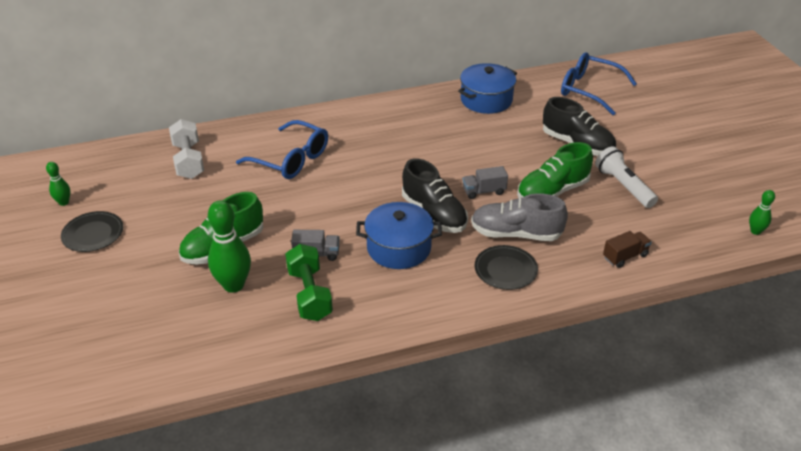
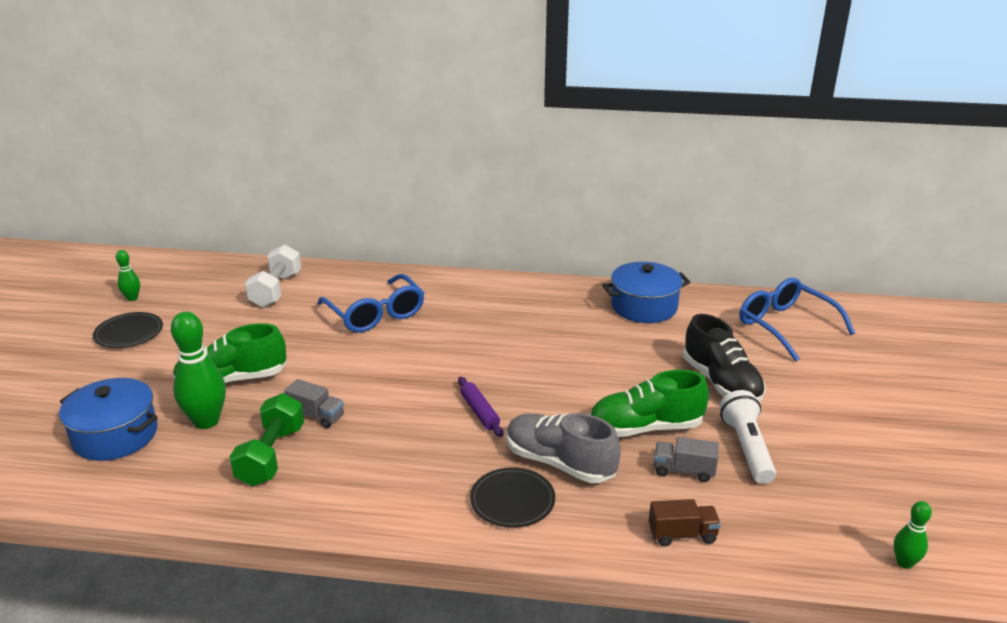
camera: 25 degrees right, 10 degrees down
(399, 248) = (409, 436): blue pot -> blue pot (115, 435)
(434, 214) = (480, 412): black shoe -> purple rolling pin
(484, 191) = (559, 403): grey truck -> grey truck (684, 471)

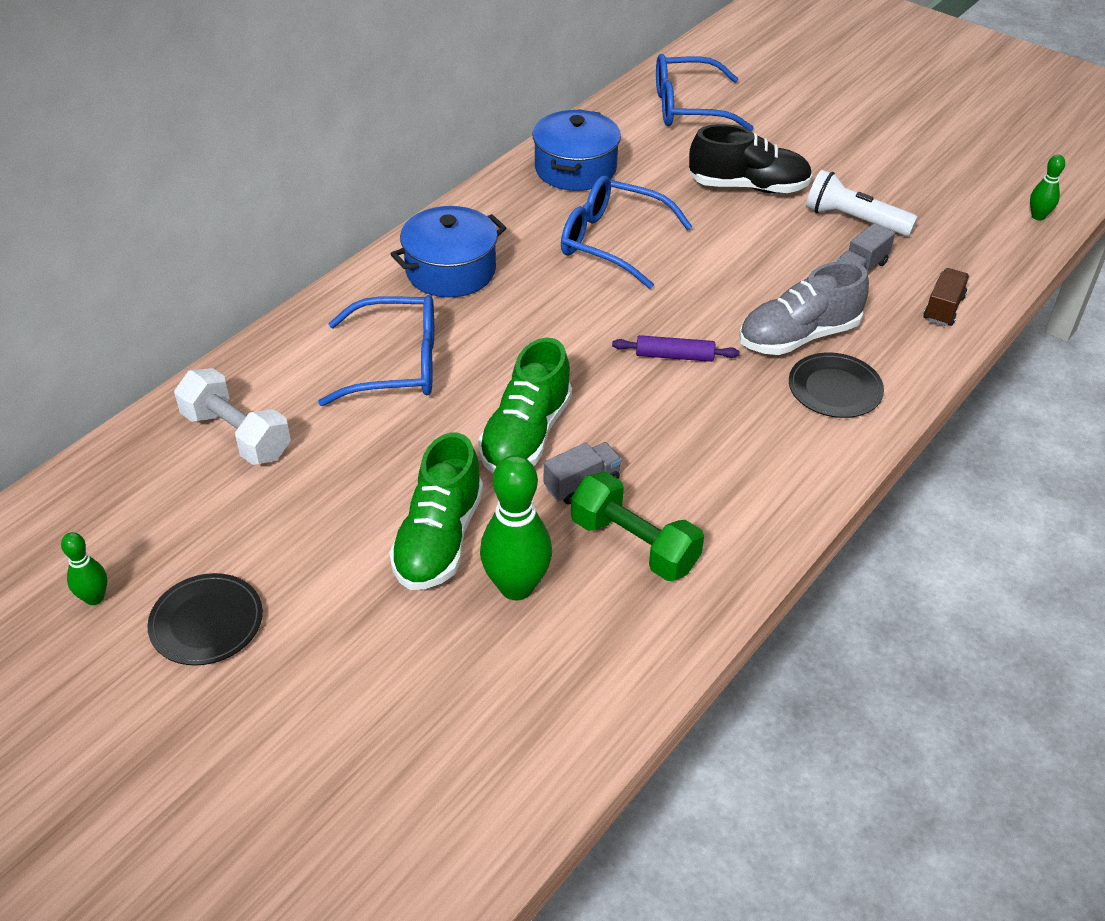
camera: 60 degrees left, 15 degrees up
(115, 435) = (478, 687): blue pot -> blue pot (450, 270)
(579, 346) = (612, 242): none -> blue glasses
(645, 428) = (783, 261): green shoe -> green shoe (526, 435)

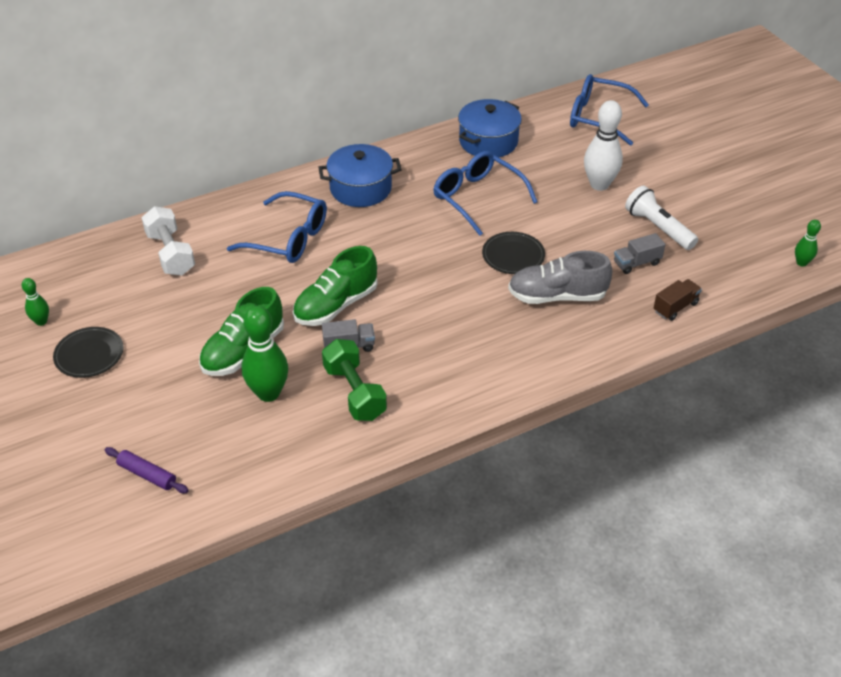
camera: 25 degrees right, 0 degrees up
(674, 356) = (464, 284): purple rolling pin -> purple rolling pin (147, 474)
(748, 187) = (599, 184): black shoe -> white bowling pin
(834, 389) = (555, 338): black plate -> black plate (513, 255)

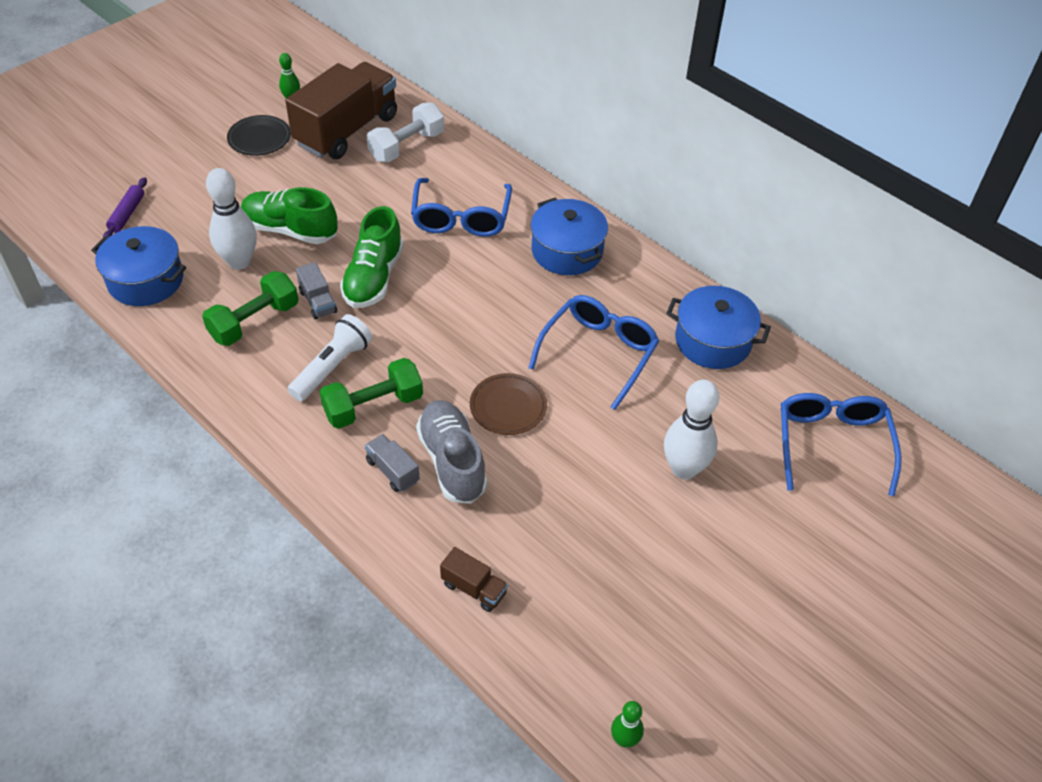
camera: 70 degrees right, 5 degrees up
(120, 289) = (347, 130): none -> brown truck
(259, 468) = (145, 280): none -> blue pot
(268, 393) = (239, 262): green bowling pin -> white bowling pin
(336, 305) = (373, 278): green shoe -> green shoe turned 105 degrees counterclockwise
(485, 330) = (373, 406): none -> green dumbbell
(513, 255) = (508, 406): black plate -> brown plate
(636, 263) = (543, 534): grey truck -> grey truck (392, 471)
(658, 228) = (624, 548): white flashlight -> white flashlight (332, 367)

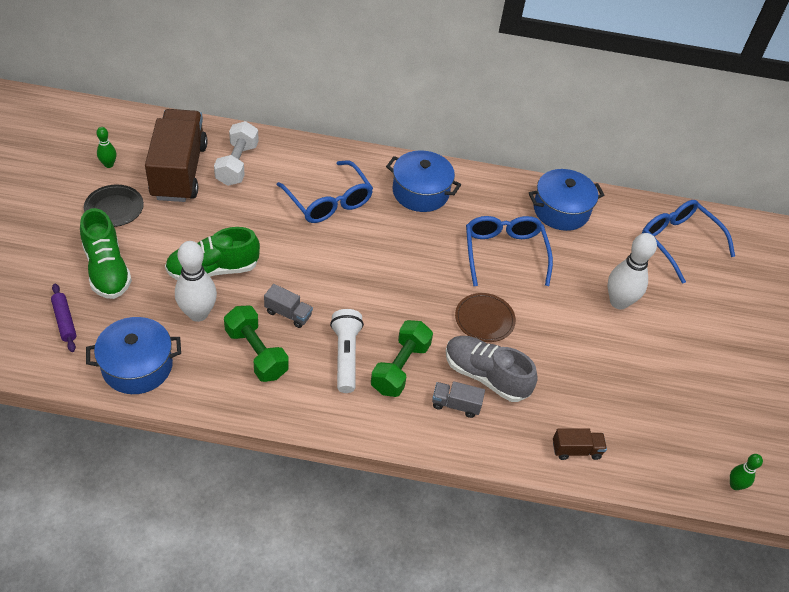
camera: 40 degrees left, 0 degrees up
(254, 322) = (256, 353): green dumbbell -> green dumbbell turned 45 degrees counterclockwise
(373, 278) = (310, 275): green shoe -> green shoe (107, 269)

